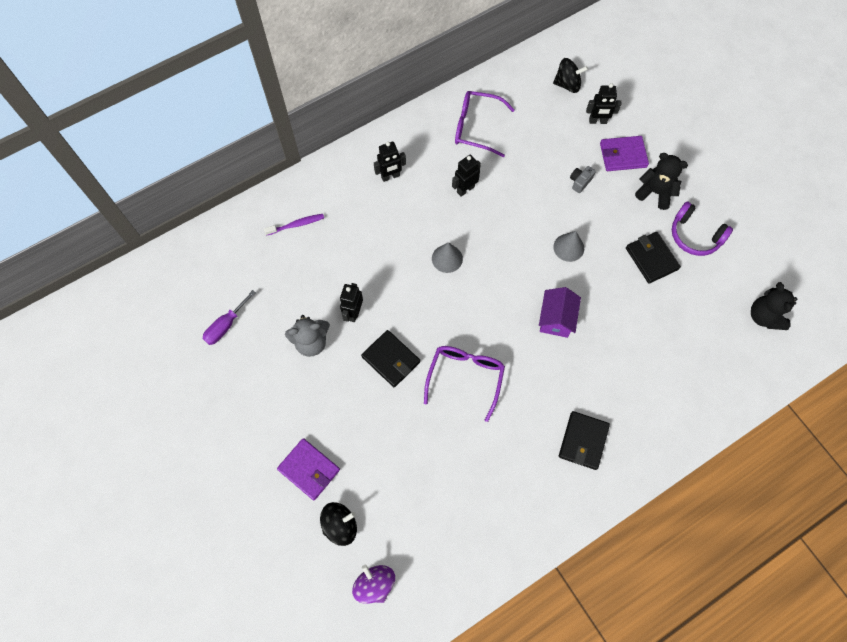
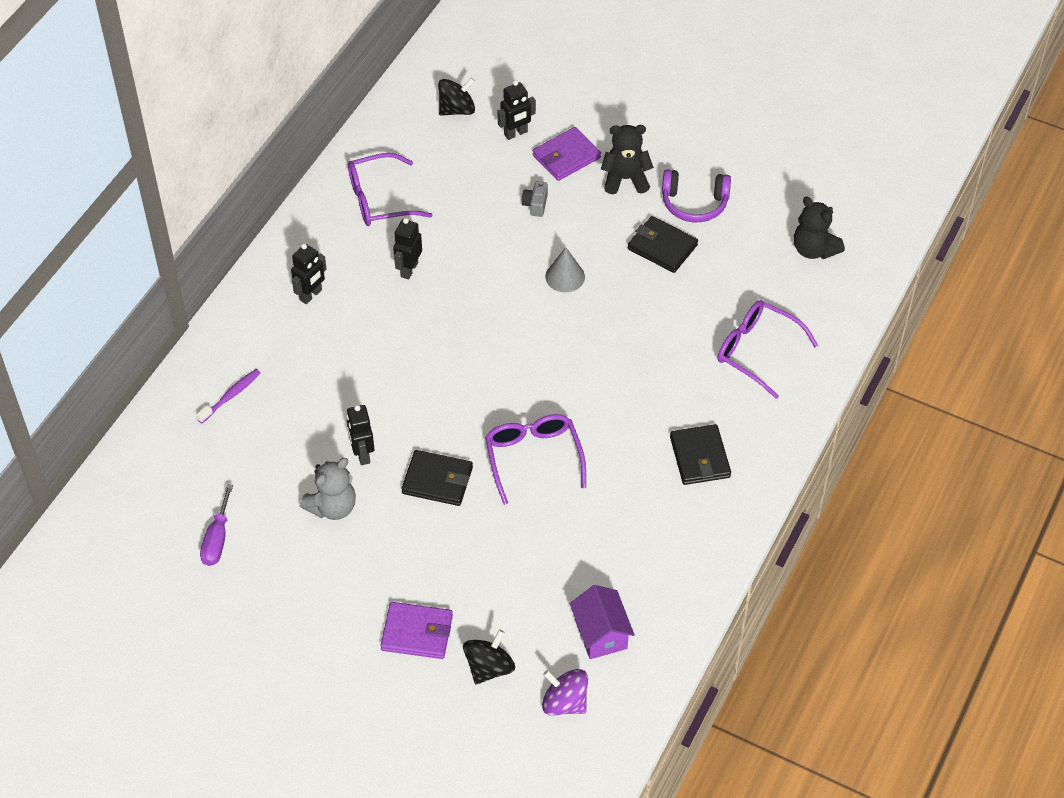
camera: 30 degrees left, 15 degrees down
(447, 258) = (434, 350): grey cone -> none
(556, 319) = (596, 354): purple house -> purple house (600, 634)
(674, 378) = (757, 351): none -> purple glasses

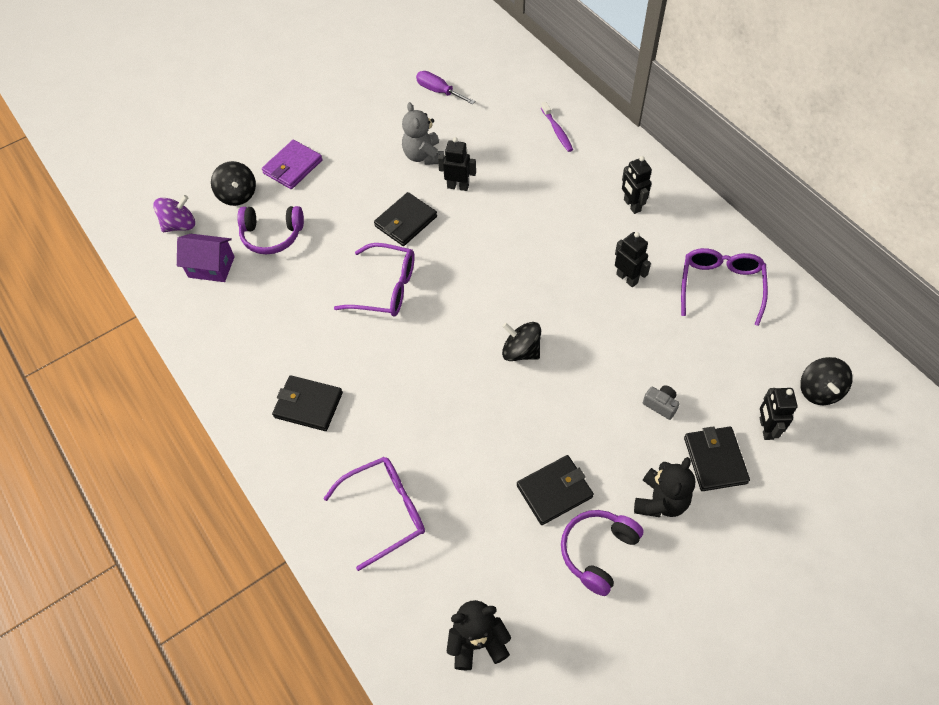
camera: 120 degrees right, 5 degrees up
(526, 598) = (272, 235): none -> purple headphones
(540, 319) = (521, 351): none -> black spinning top
(565, 276) = (560, 391): grey cone -> none
(566, 156) = (715, 460): purple wallet -> black wallet

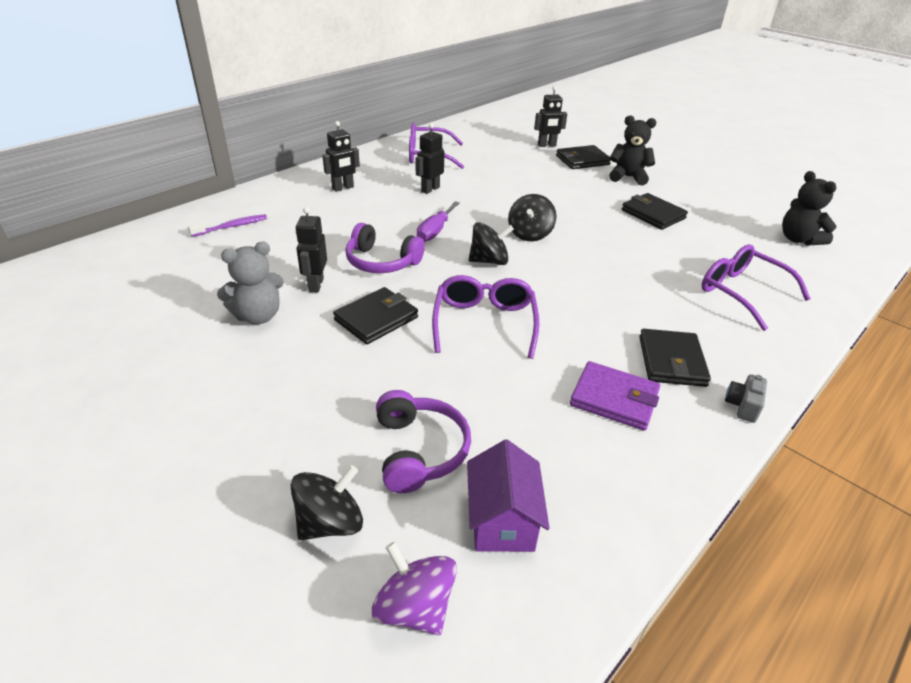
camera: 105 degrees left, 20 degrees down
(293, 167) = (264, 454): purple wallet -> purple wallet (614, 399)
(406, 221) = (376, 319): black wallet -> black wallet turned 75 degrees counterclockwise
(439, 91) = (127, 315): purple screwdriver -> purple screwdriver (435, 231)
(598, 552) = (685, 197): purple headphones -> purple headphones (381, 262)
(660, 405) = (549, 177): grey camera -> grey camera (742, 406)
(819, 390) = (507, 130): black spinning top -> black spinning top (489, 261)

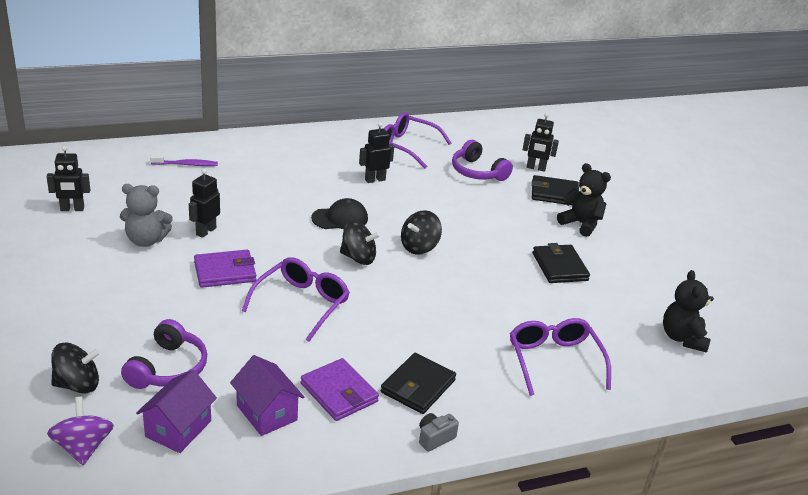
camera: 25 degrees right, 5 degrees down
(343, 188) = (302, 156): black robot -> black robot (72, 209)
(376, 319) = (225, 272): black wallet -> purple wallet
(381, 262) = (271, 230): purple headphones -> purple headphones (477, 172)
(435, 231) = (340, 218): purple screwdriver -> black cap
(572, 454) = (267, 413): none -> purple house

